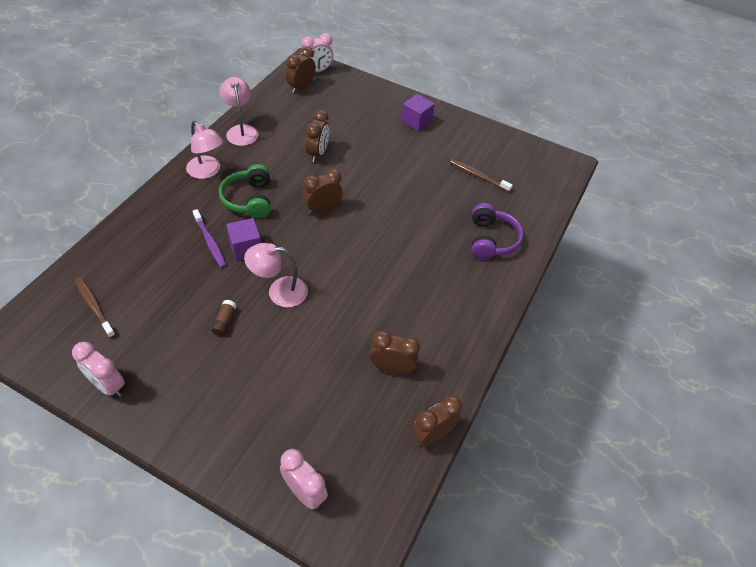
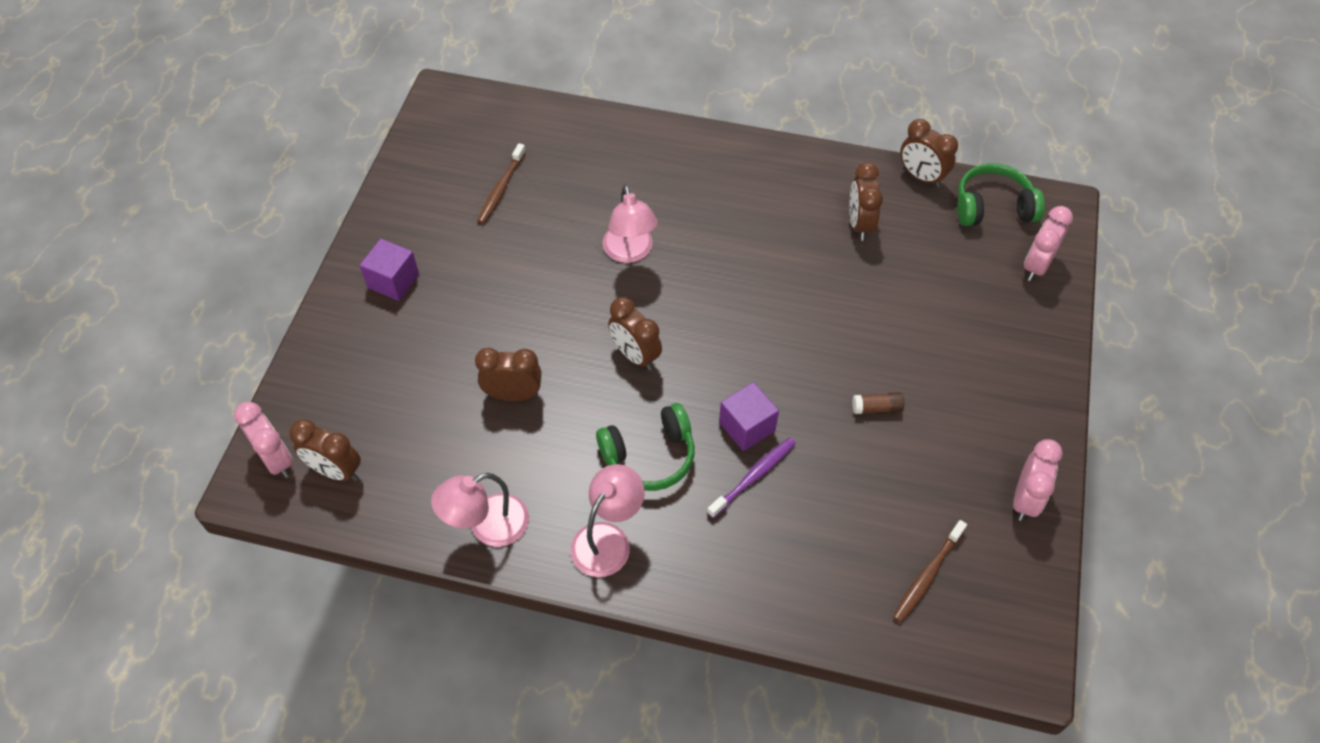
camera: 100 degrees left, 5 degrees up
(279, 291) = (803, 363): pink lamp -> pink lamp (630, 252)
(382, 483) = (992, 207): none -> green headphones
(491, 240) = (622, 160): purple headphones -> none

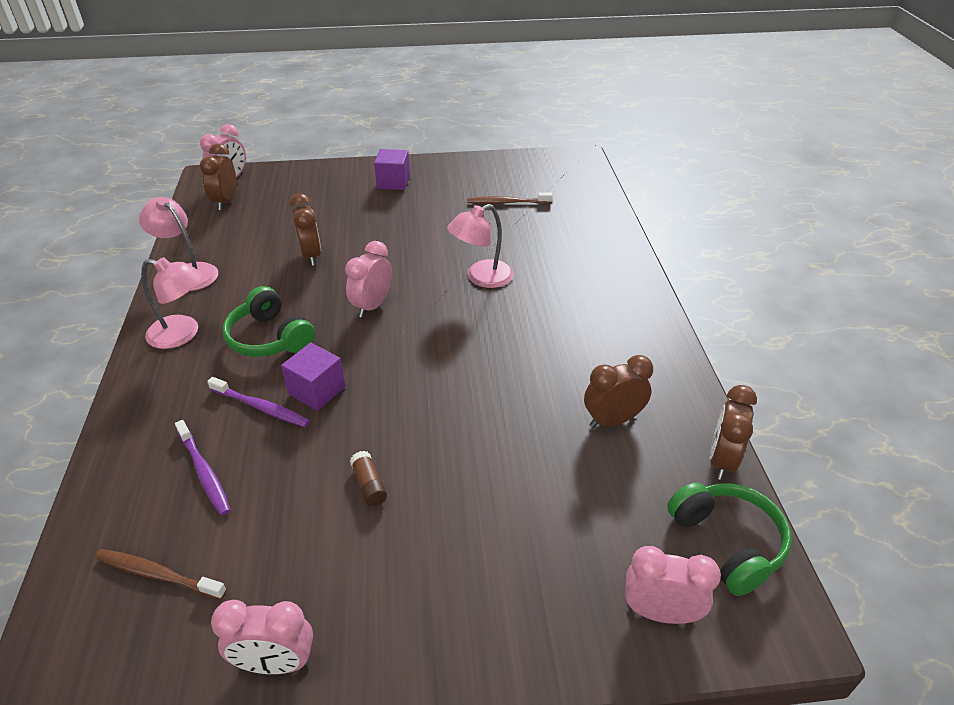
camera: 70 degrees right, 15 degrees down
(635, 355) = (372, 306): brown clock -> pink clock
(824, 532) = (204, 473): none -> purple toothbrush

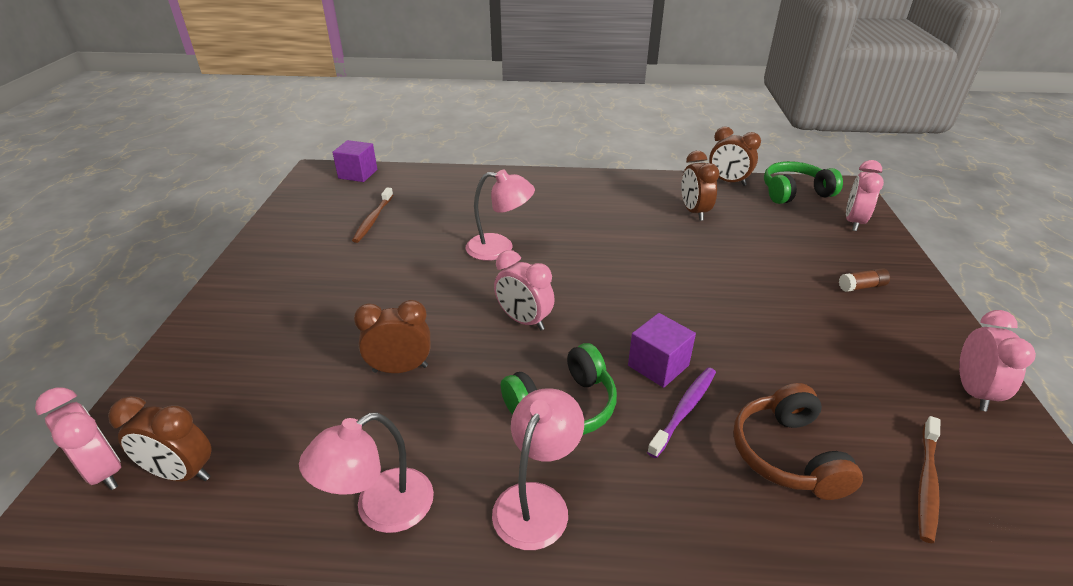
camera: 80 degrees left, 5 degrees down
(204, 473) = (787, 455): purple toothbrush -> brown headphones
(369, 485) = (779, 334): brown glue stick -> brown glue stick (861, 287)
(393, 182) = (267, 291): purple cube -> purple cube (358, 174)
(481, 278) = (500, 248): pink lamp -> pink lamp turned 60 degrees counterclockwise

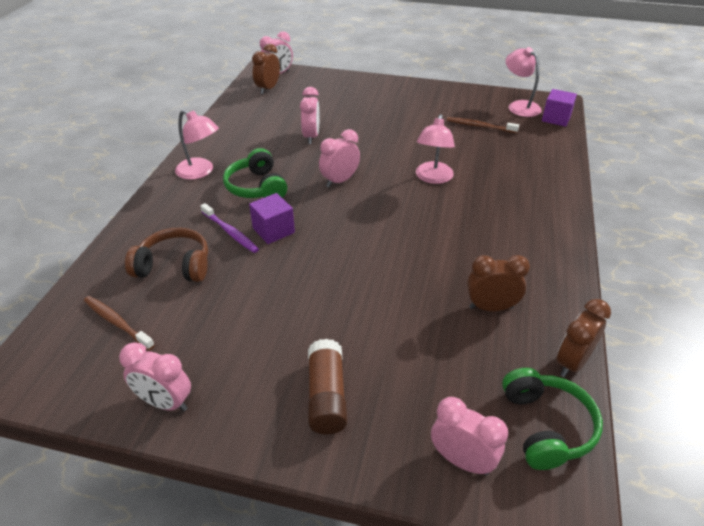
camera: 100 degrees right, 5 degrees up
(380, 509) = (222, 132): pink lamp -> pink lamp (519, 106)
(400, 369) = (311, 137): brown clock -> pink clock
(861, 287) = (326, 396): brown glue stick -> brown glue stick, size x1.82

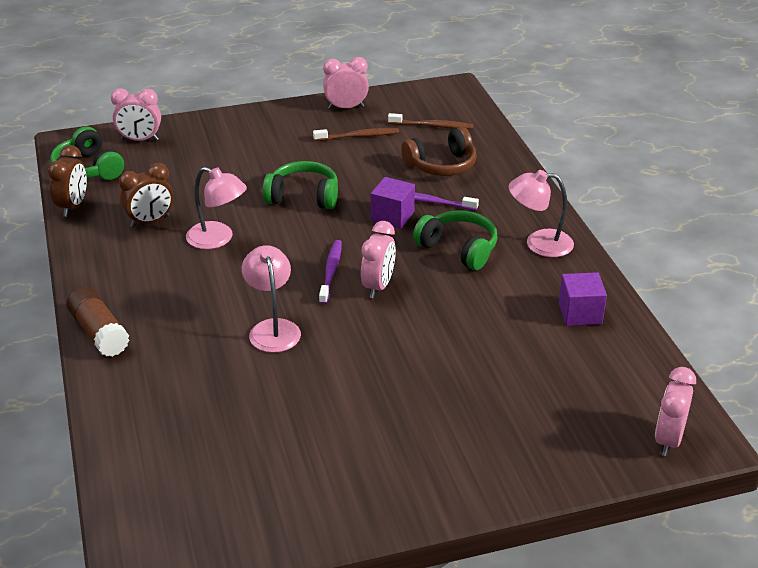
camera: 150 degrees right, 5 degrees down
(268, 89) = (638, 398): brown clock -> none
(311, 137) = (474, 334): pink clock -> none
(326, 396) = (246, 139): brown glue stick -> brown glue stick (99, 333)
(328, 280) = (303, 196): none -> green headphones
(363, 202) = (331, 271): none -> purple toothbrush
(479, 126) = (254, 445): brown toothbrush -> brown toothbrush (358, 136)
(519, 106) = (206, 525): pink lamp -> pink lamp (218, 239)
(556, 118) = (134, 515): purple cube -> purple cube (580, 313)

